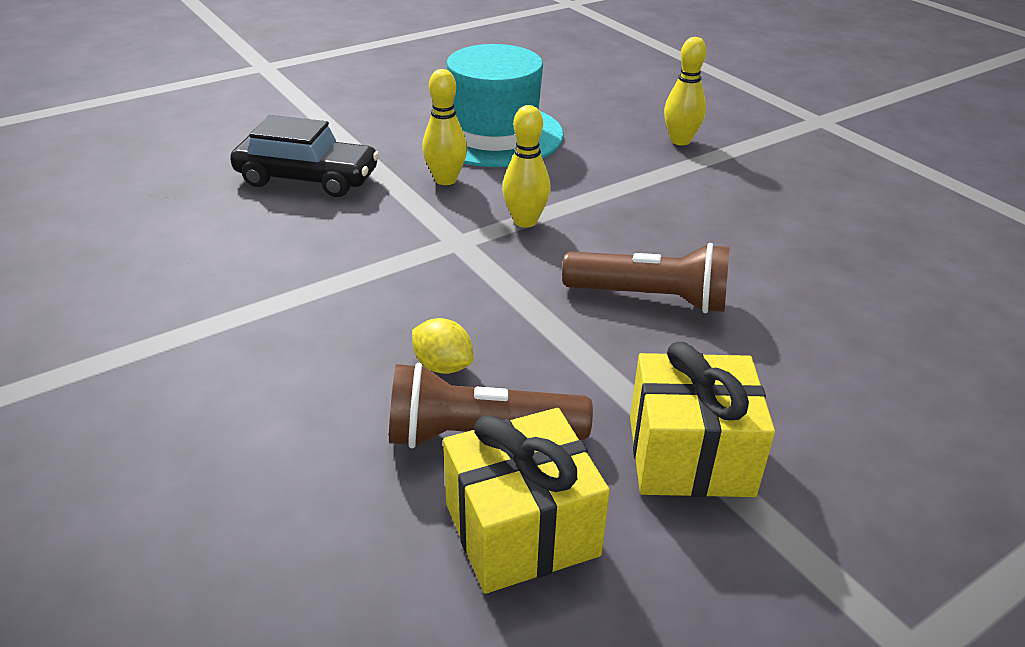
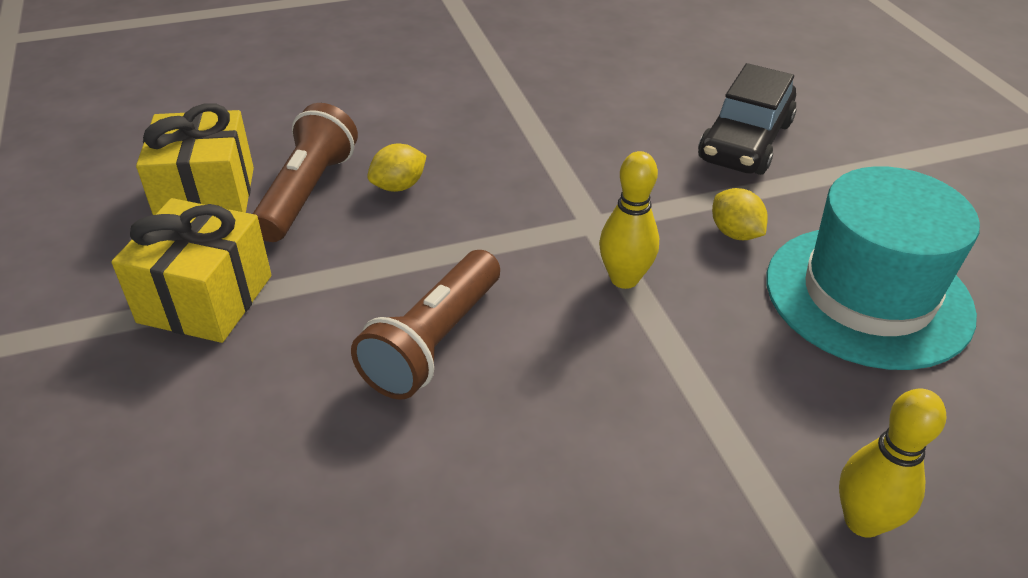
camera: 105 degrees right, 5 degrees up
(446, 180) = (735, 233): yellow bowling pin -> yellow lemon

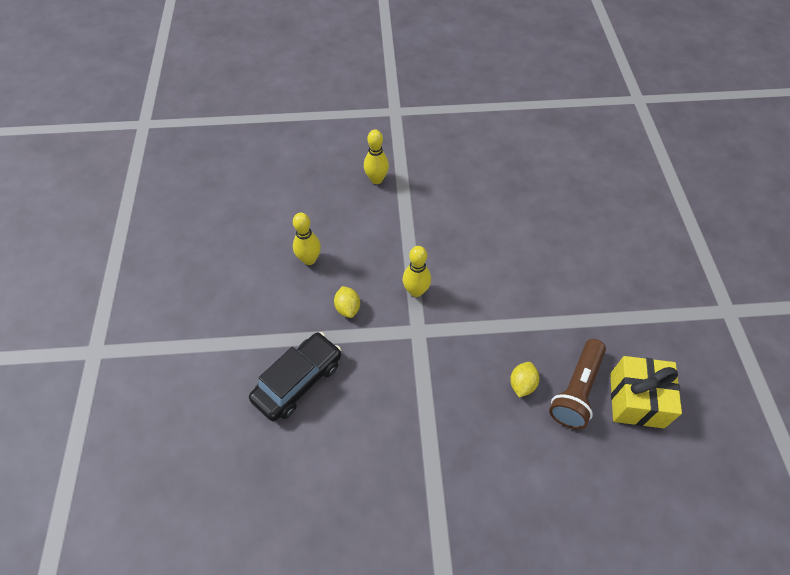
camera: 165 degrees left, 15 degrees up
(205, 299) = (619, 320): yellow gift -> none
(398, 186) = (522, 384): yellow lemon -> yellow lemon turned 45 degrees counterclockwise
(434, 342) = (511, 274): brown flashlight -> none
(867, 295) = (309, 259): turquoise hat -> yellow bowling pin

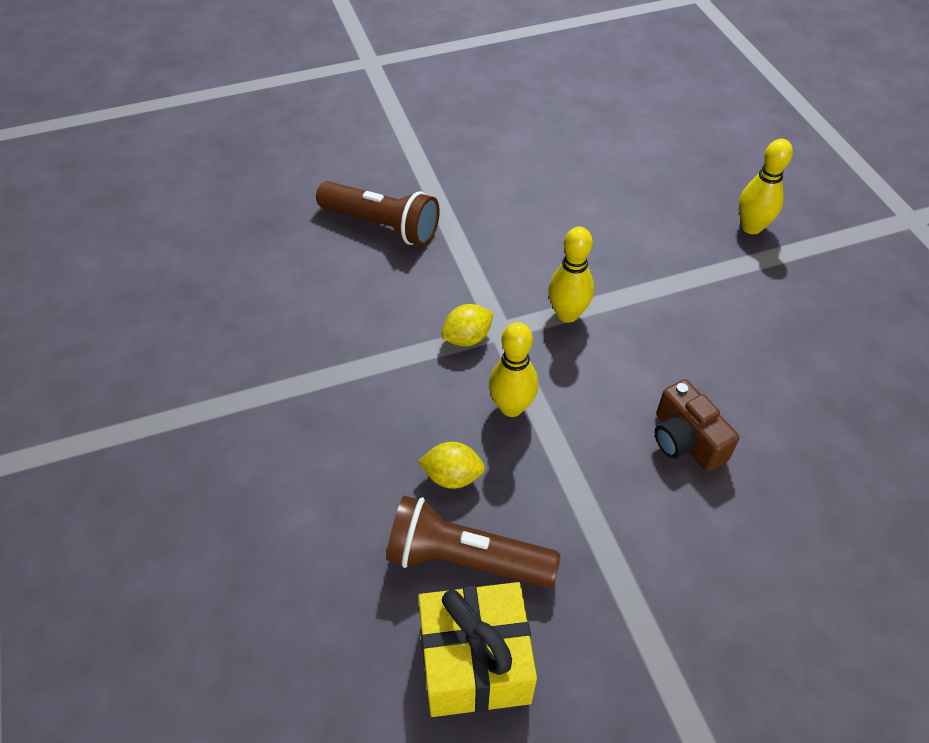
camera: 75 degrees right, 5 degrees down
(298, 381) = (382, 225): black car -> brown flashlight
(309, 259) = (567, 191): yellow bowling pin -> yellow bowling pin (511, 407)
(348, 308) = (507, 246): yellow lemon -> yellow lemon (467, 338)
(518, 263) = (685, 440): none -> brown camera

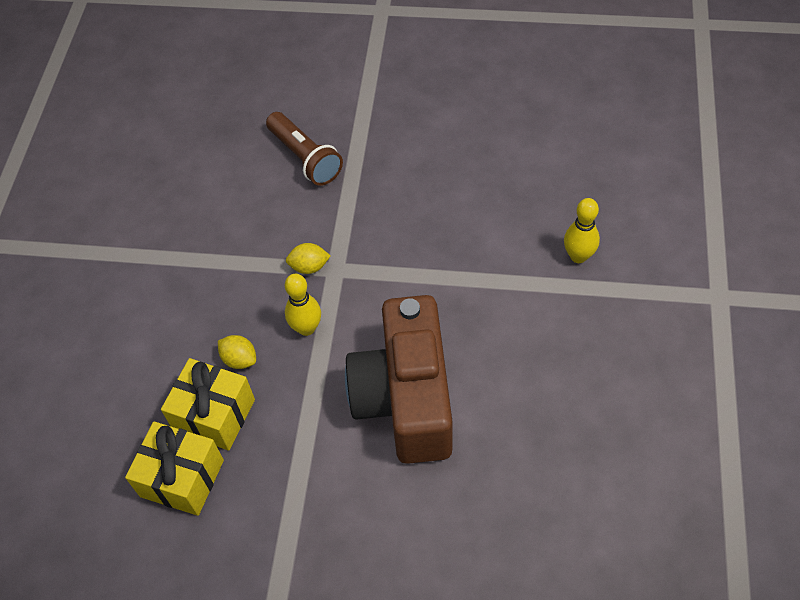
camera: 30 degrees right, 5 degrees up
(464, 559) = (214, 415): brown flashlight -> yellow gift
(567, 314) = (389, 275): yellow bowling pin -> none
(685, 440) = (406, 398): brown camera -> brown camera, size x2.32

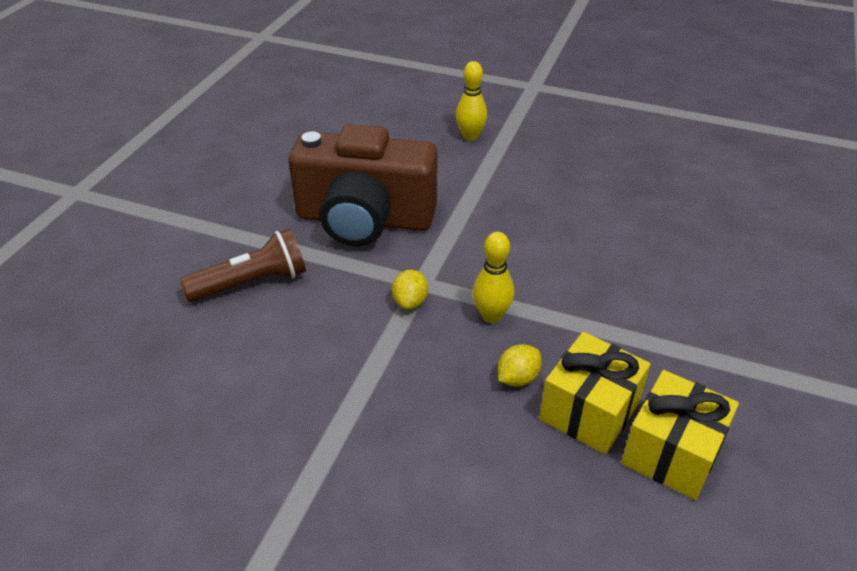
camera: 80 degrees left, 15 degrees down
(406, 398) = (594, 258): brown camera -> brown camera (364, 220)

